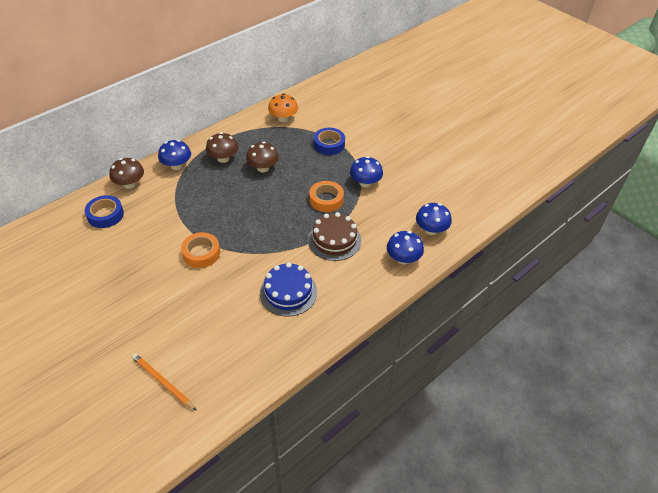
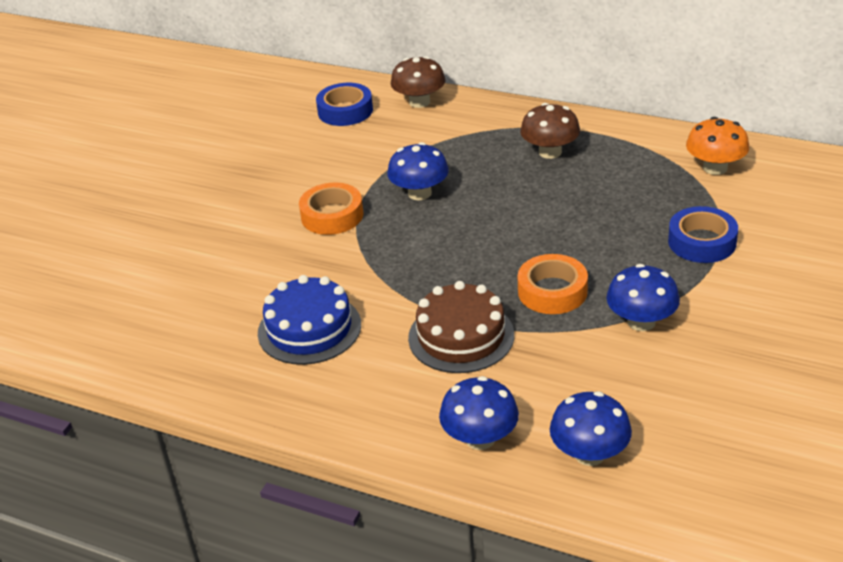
camera: 70 degrees right, 10 degrees down
(162, 382) = (88, 279): orange pencil -> none
(177, 165) = (493, 120): blue mushroom -> blue mushroom (419, 193)
(263, 168) = (566, 197): brown mushroom -> none

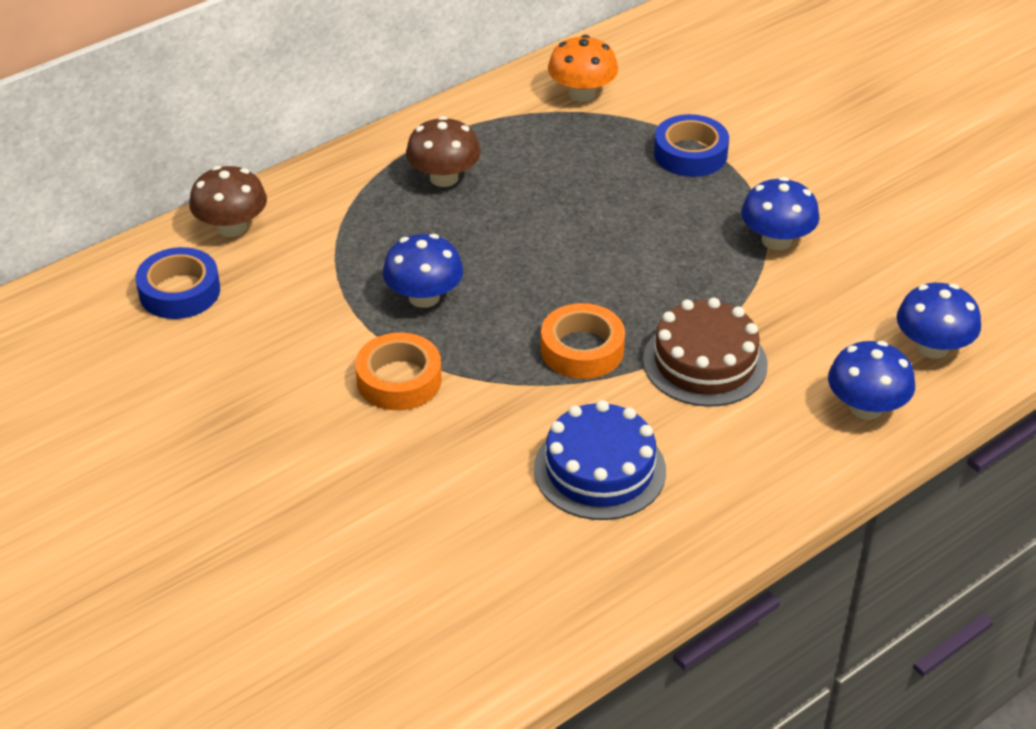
camera: 65 degrees left, 5 degrees up
(552, 291) = (685, 274): orange tape -> orange tape (582, 349)

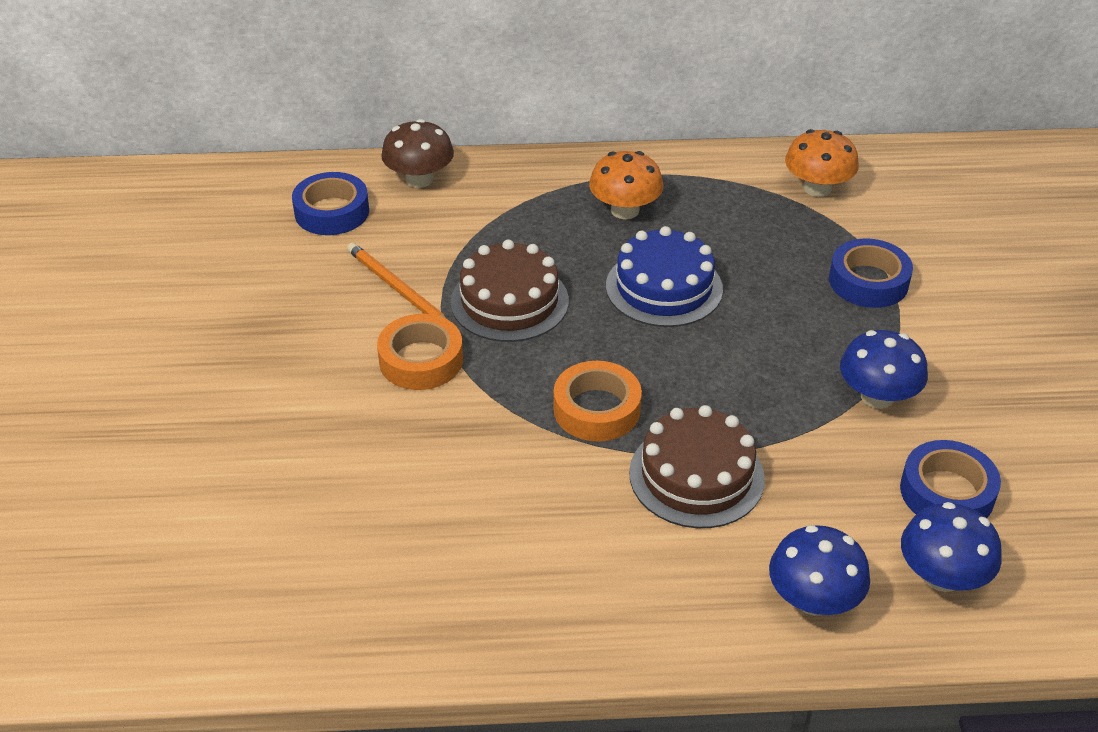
camera: 35 degrees right, 0 degrees up
(315, 331) = (398, 289): none -> orange pencil
(424, 297) = (509, 301): blue mushroom -> brown cake
(444, 178) = (625, 210): brown mushroom -> orange mushroom
(600, 470) = (506, 523): blue cake -> blue cake (664, 287)
(884, 287) = (947, 492): none -> blue tape

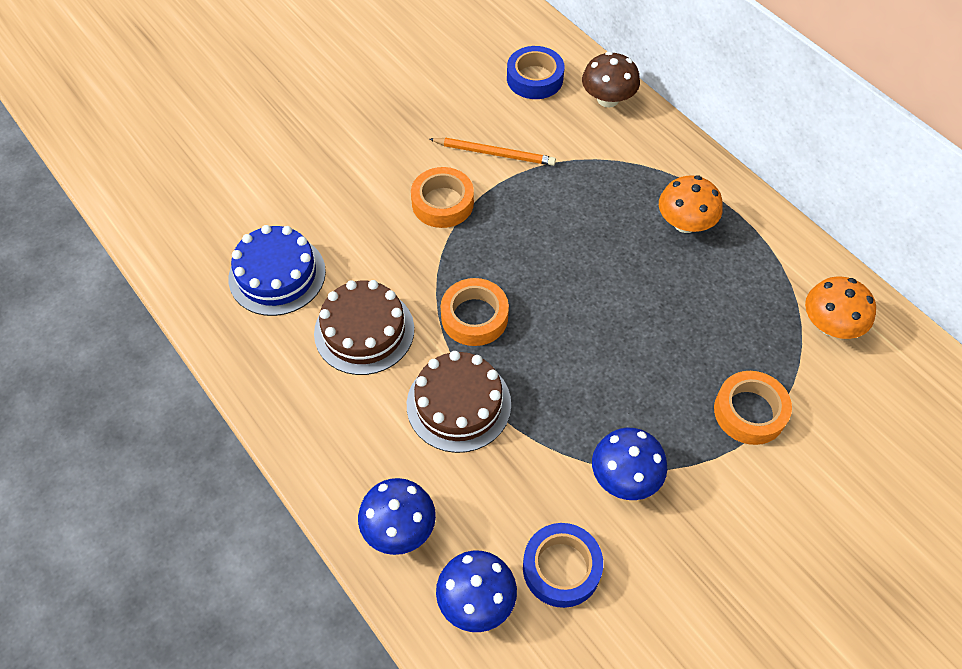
camera: 55 degrees right, 15 degrees up
(398, 289) = (494, 153): orange pencil -> orange pencil turned 90 degrees clockwise
(509, 301) = (534, 214): brown cake -> brown cake (364, 331)
(664, 287) = (624, 289): blue cake -> blue cake (277, 275)
(868, 281) = (749, 412): blue tape -> orange tape

